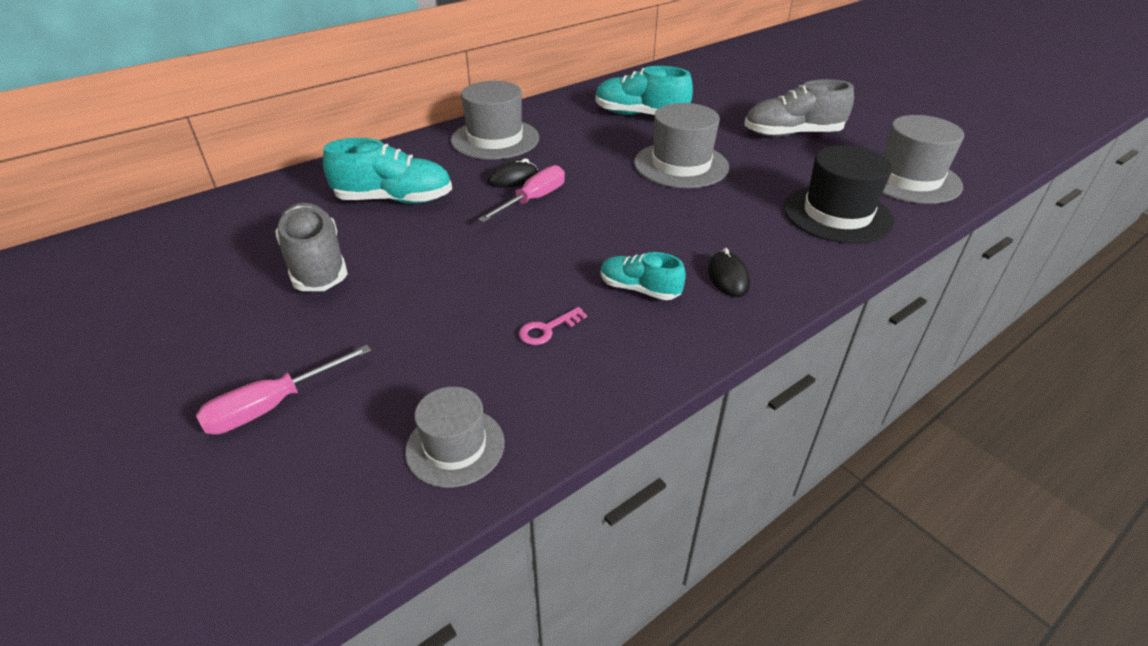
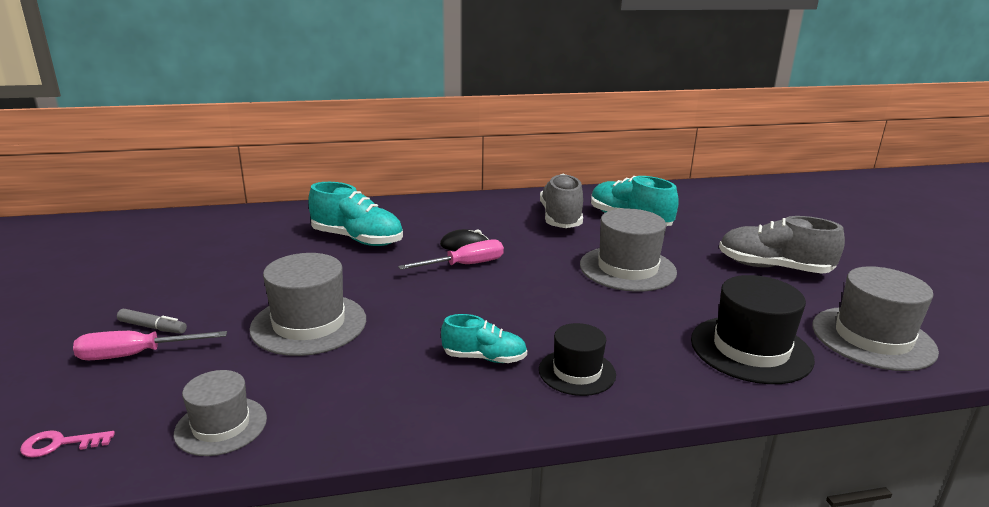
camera: 25 degrees right, 15 degrees down
(258, 368) = (152, 327): none -> grey marker
(316, 265) = (258, 270): grey shoe -> grey shoe (560, 218)
(495, 139) = (480, 213): grey hat -> grey hat (309, 324)
(547, 329) = (375, 365): pink key -> pink key (60, 444)
(639, 289) = (484, 358): turquoise shoe -> turquoise shoe turned 135 degrees clockwise
(728, 277) = (577, 372): black mouse -> black hat

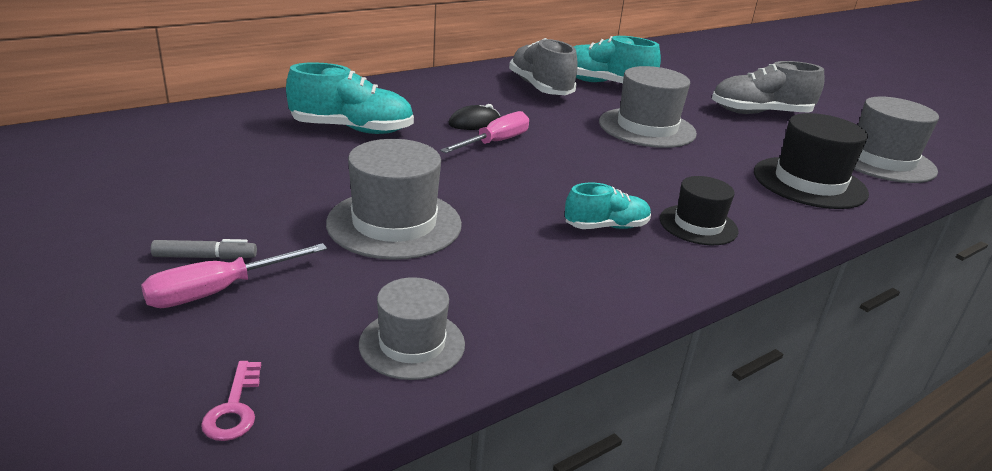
camera: 25 degrees left, 5 degrees up
(60, 444) = (234, 408): pink key -> pink key turned 60 degrees counterclockwise

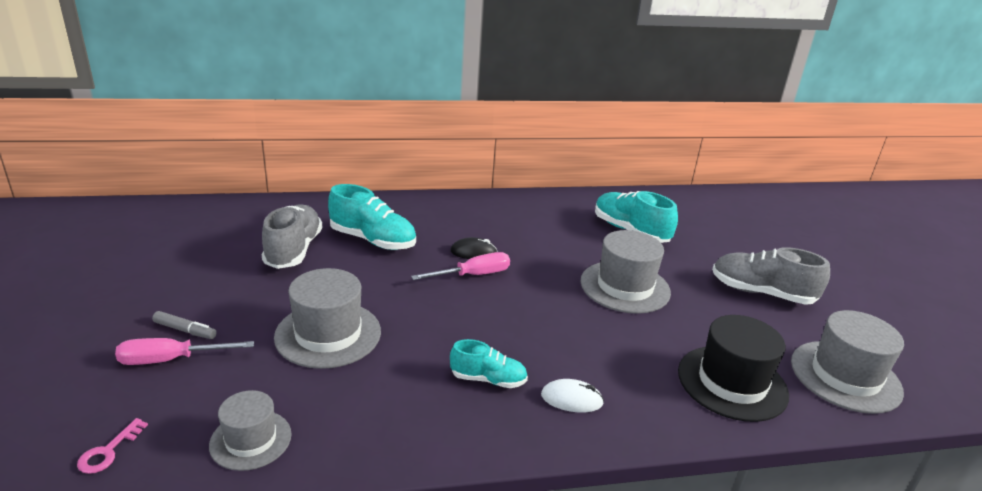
camera: 25 degrees right, 0 degrees up
(540, 88) = (565, 225): grey shoe -> grey shoe (293, 250)
(698, 225) = (571, 399): black hat -> white mouse

